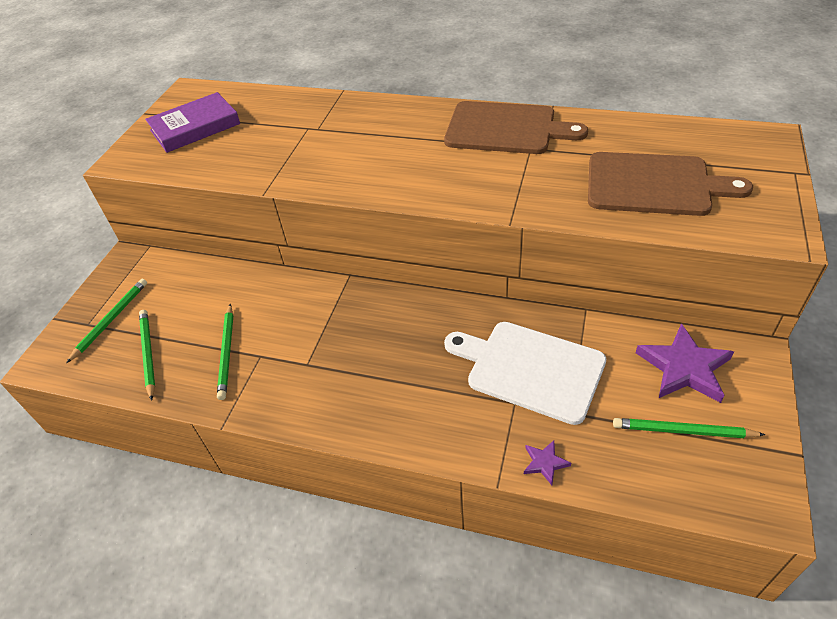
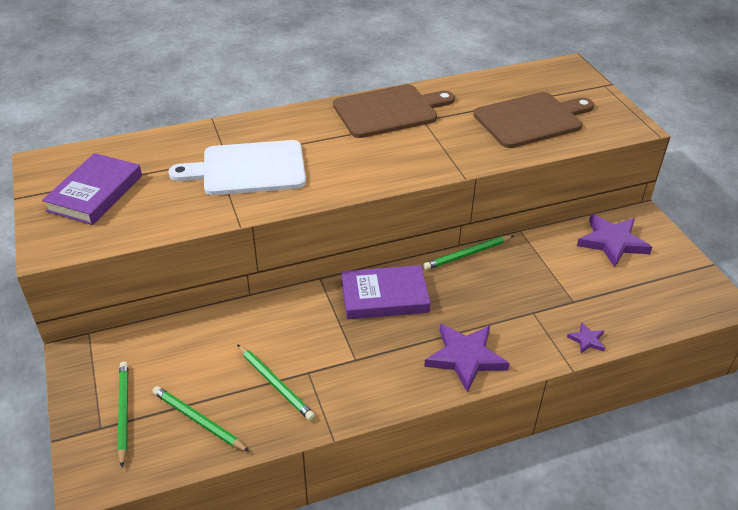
camera: 40 degrees left, 5 degrees down
(387, 317) = (384, 296): none -> purple book
(402, 414) = (465, 358): none -> purple star
(530, 369) = (522, 286): white cutting board -> white cutting board (248, 169)
(683, 431) = (645, 281): green pencil -> green pencil (467, 254)

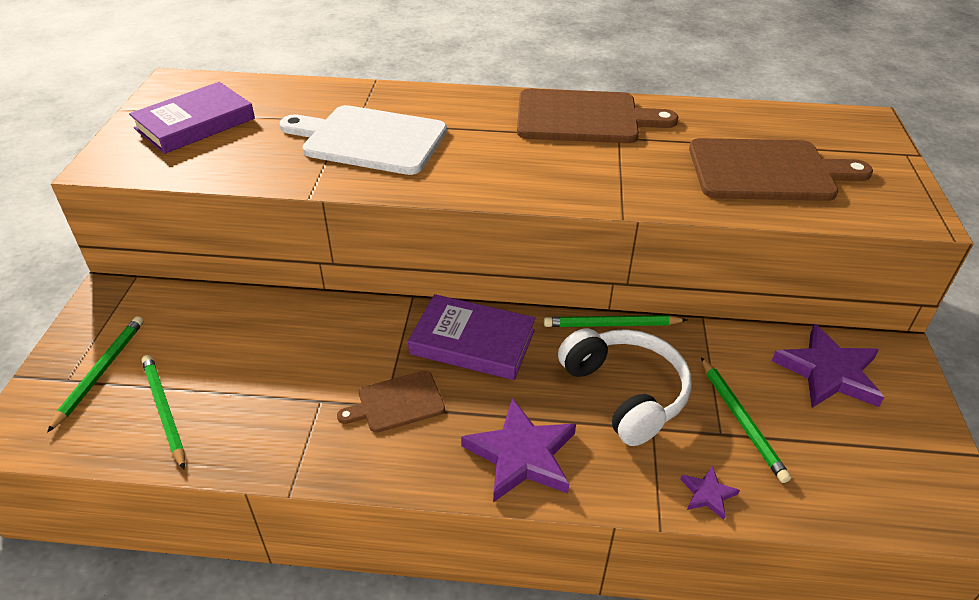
camera: 25 degrees right, 0 degrees up
(275, 383) = (275, 400): green pencil -> green pencil (741, 420)
(362, 354) = (397, 403): none -> brown cutting board
(503, 296) = (626, 393): none -> white headphones

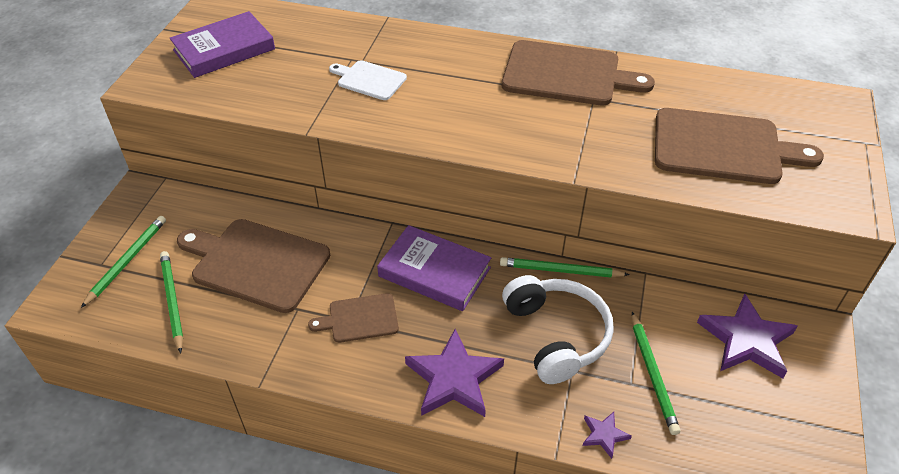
camera: 10 degrees right, 5 degrees up
(262, 356) = (256, 263): none -> brown cutting board
(369, 140) = (369, 80): white cutting board -> white cutting board, size x0.53

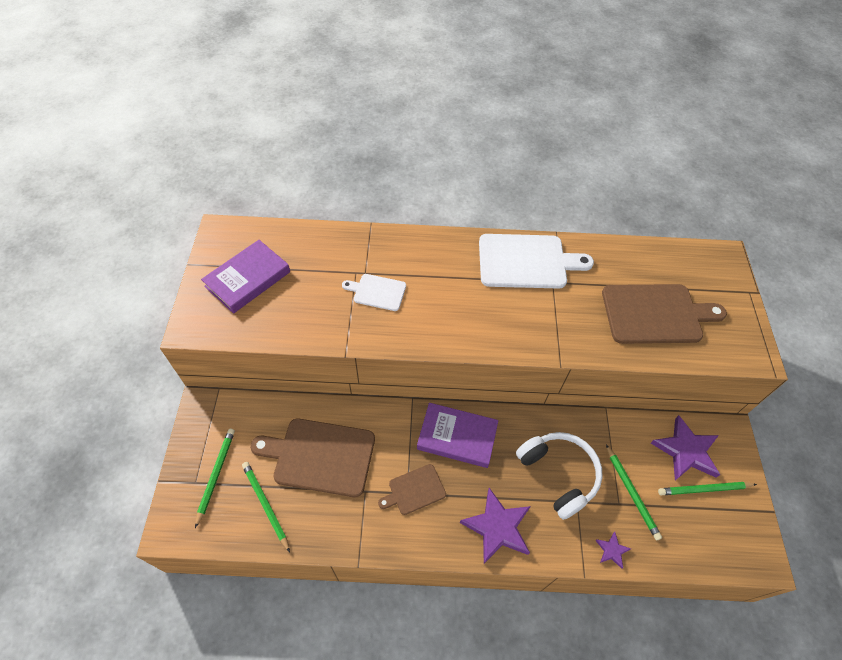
camera: 15 degrees left, 10 degrees up
(560, 271) = (547, 417): green pencil -> green pencil (704, 489)
(567, 74) = (526, 261): brown cutting board -> white cutting board

